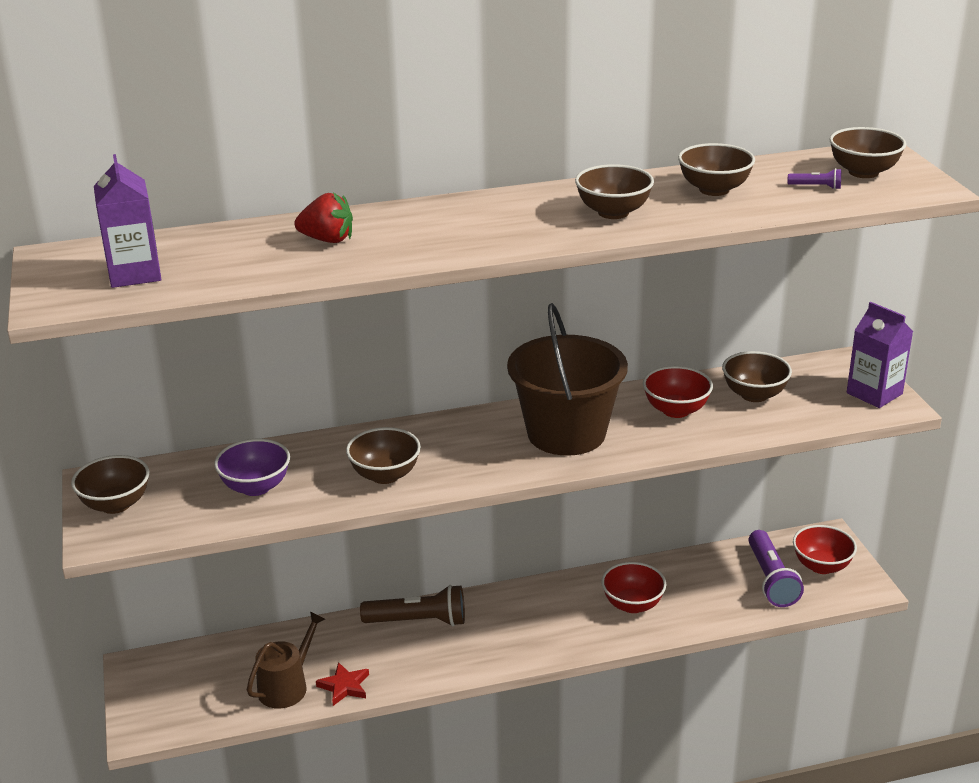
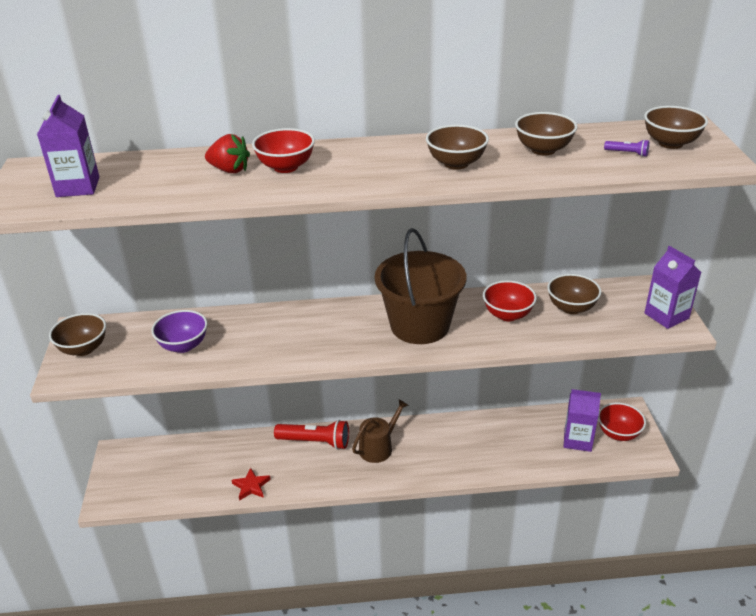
camera: 10 degrees right, 5 degrees up
(287, 686) = (212, 481): brown watering can -> brown watering can (379, 447)
(385, 475) = (277, 346): brown bowl -> none
(418, 621) = (315, 442): brown flashlight -> red flashlight
(632, 604) = (470, 448): red bowl -> red bowl (286, 167)
(771, 579) = (577, 440): purple flashlight -> purple carton

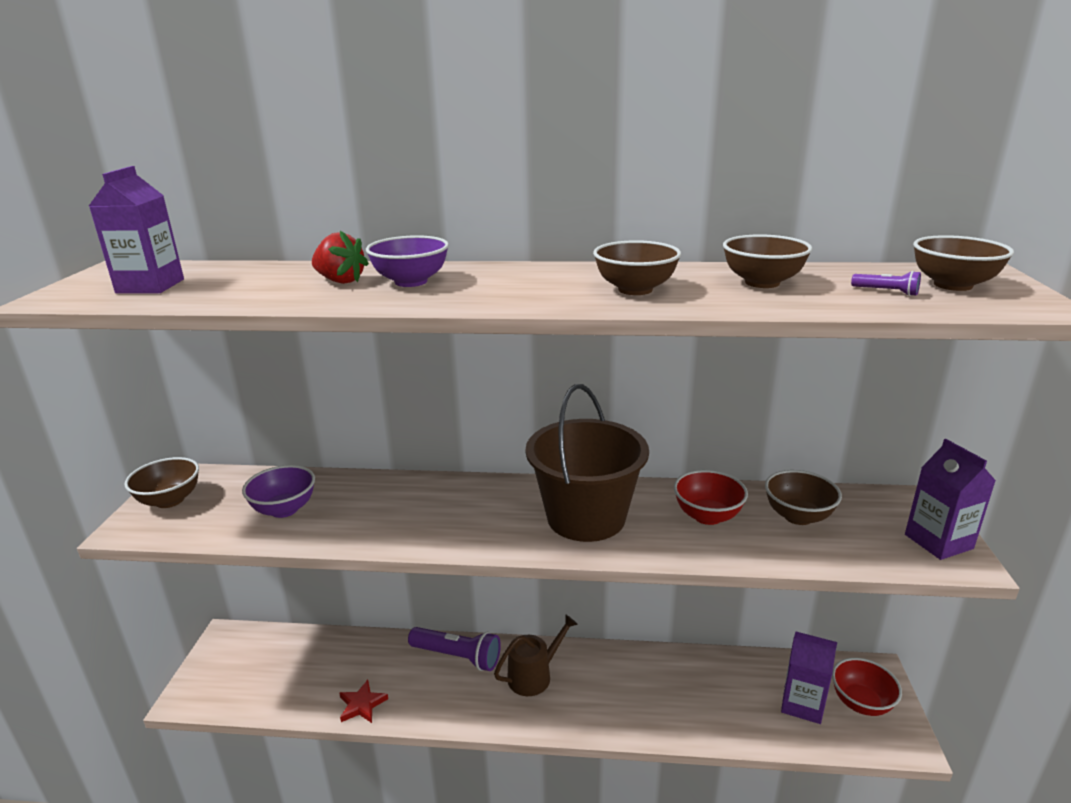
camera: 10 degrees right, 10 degrees down
(286, 167) = (411, 282): red bowl -> purple bowl
(315, 442) = (457, 656): red flashlight -> purple flashlight

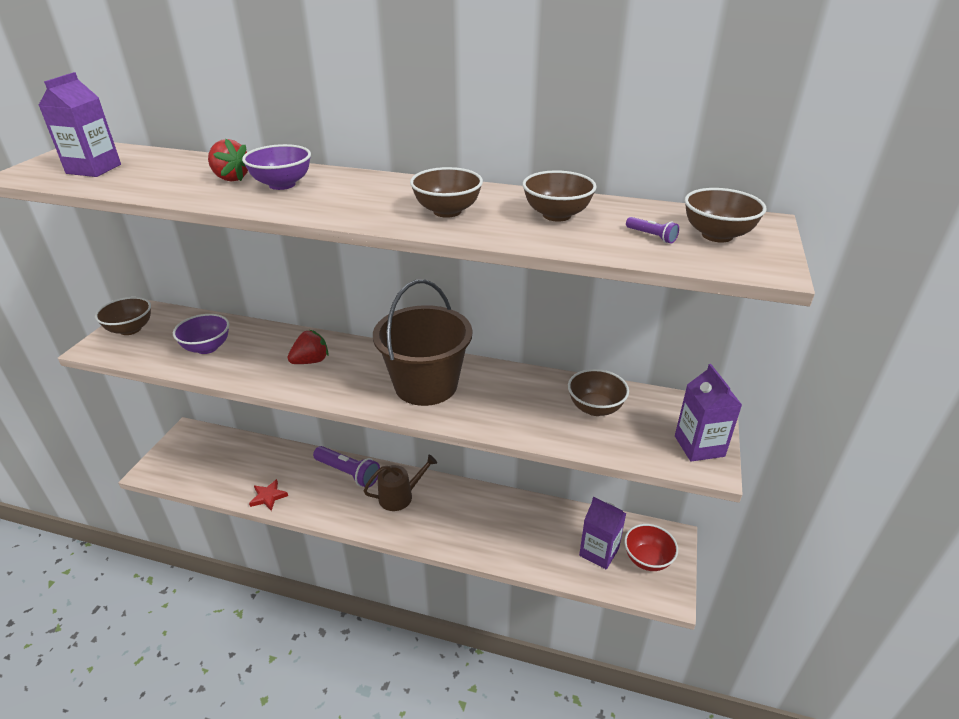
camera: 10 degrees right, 10 degrees up
(428, 508) = (311, 361): none -> red strawberry
(707, 516) = (521, 397): red bowl -> none

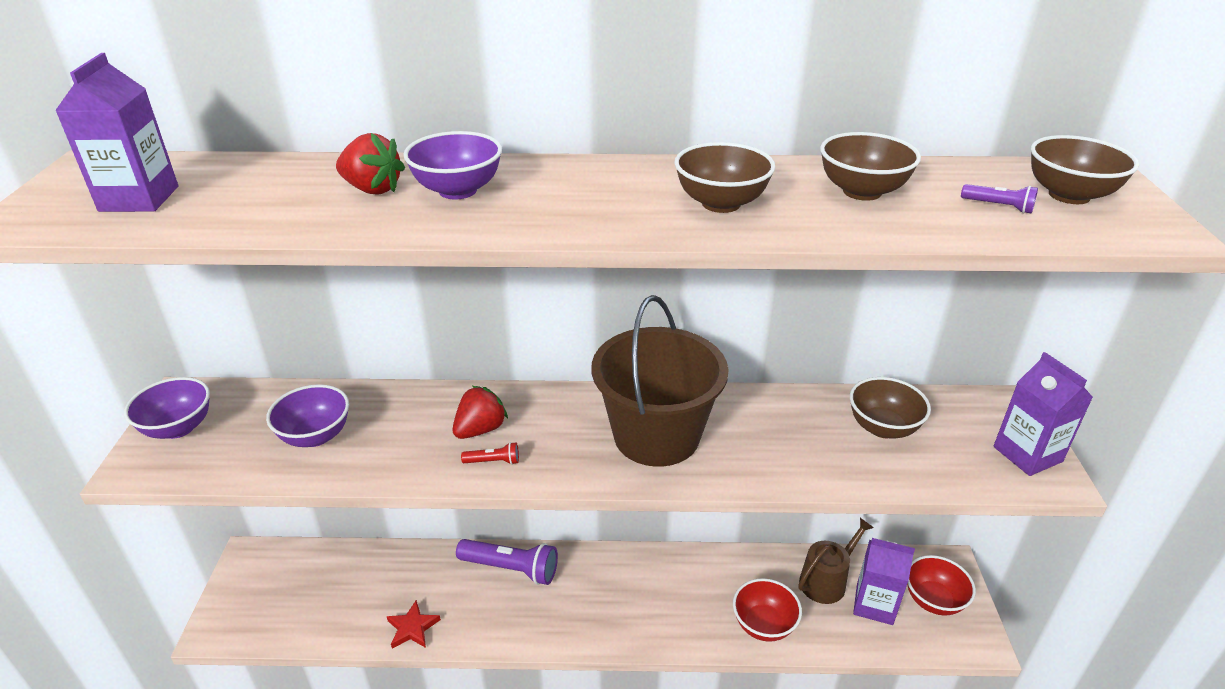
camera: 15 degrees left, 0 degrees up
(130, 329) = (178, 428): brown bowl -> purple bowl
(308, 382) = (493, 461): none -> red flashlight
(400, 496) = (595, 586): brown watering can -> brown watering can (826, 580)
(508, 547) = (763, 625): none -> red bowl

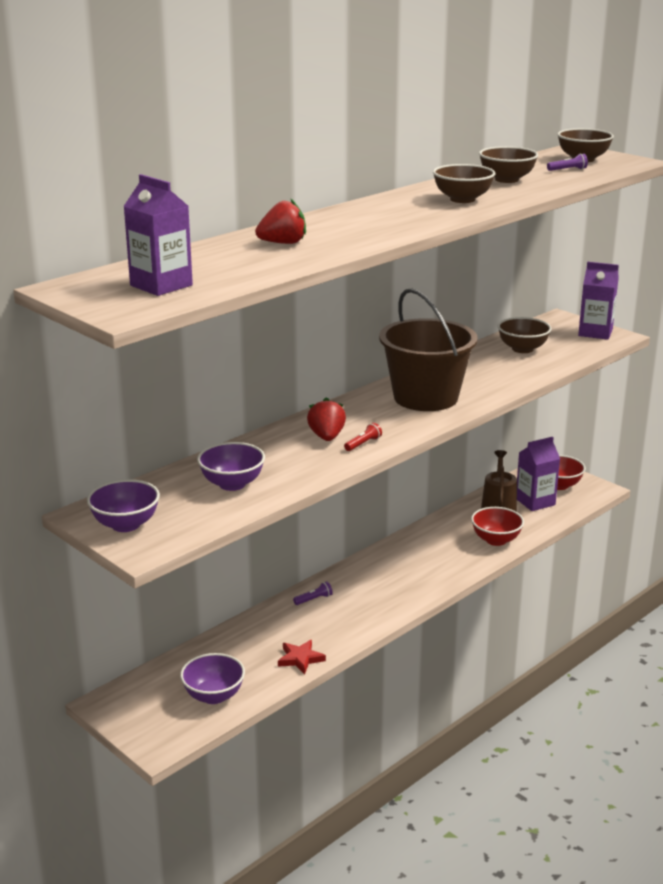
camera: 45 degrees left, 10 degrees down
(458, 190) = (329, 231): purple bowl -> purple bowl (213, 696)
(511, 568) = (314, 599): purple flashlight -> purple flashlight, size x0.44

